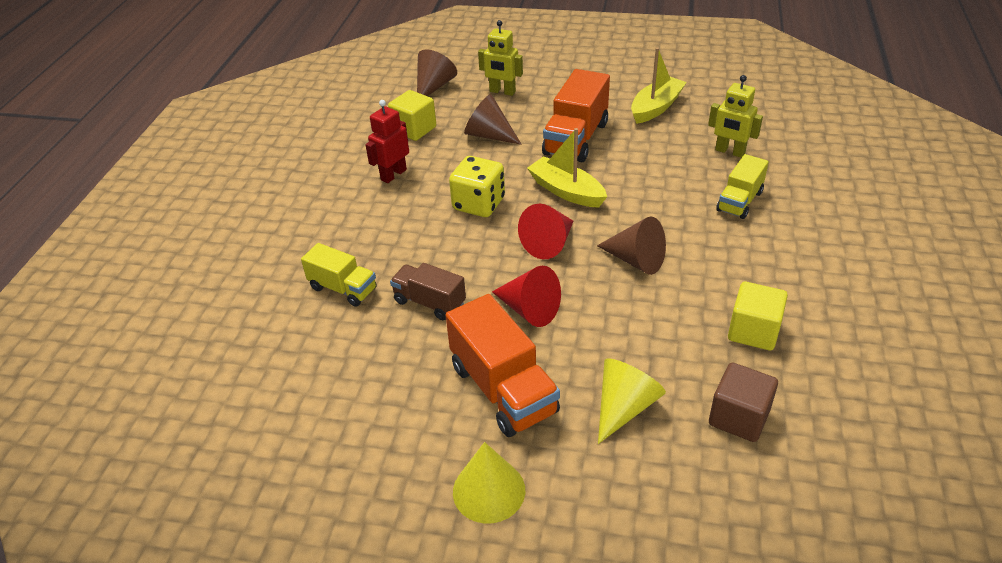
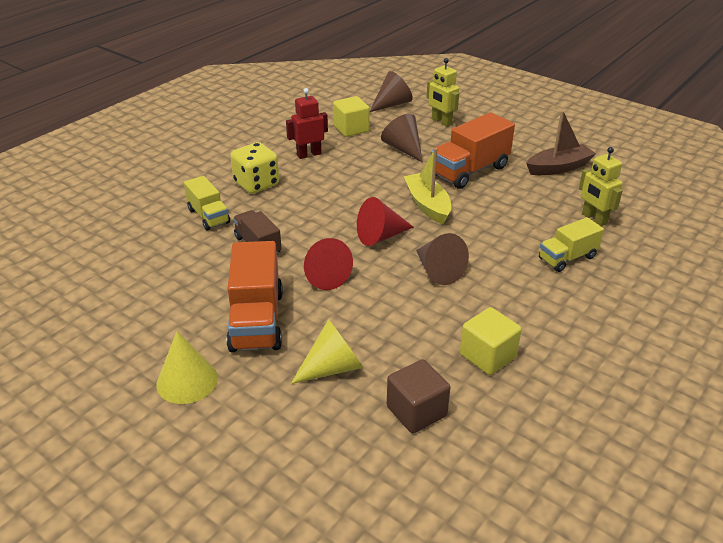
camera: 25 degrees right, 5 degrees down
(479, 204) = (352, 193): yellow dice -> yellow dice (256, 184)
(656, 107) = (558, 167): yellow boat -> brown boat

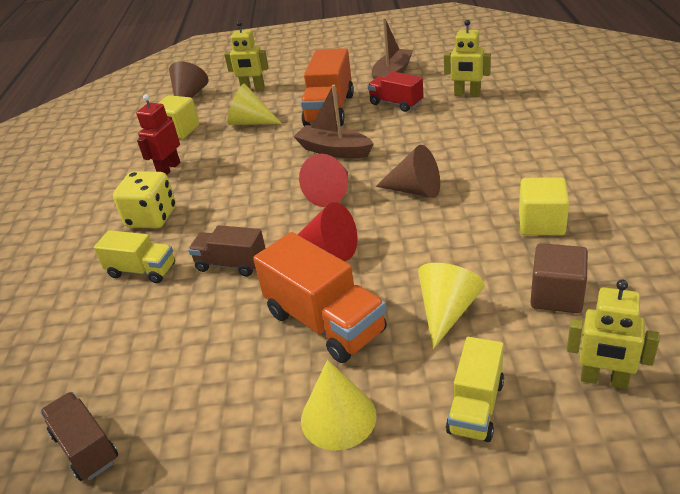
camera: 35 degrees left, 0 degrees up
(62, 301) = (85, 448): none -> brown truck
(359, 485) = (604, 380): none -> yellow robot
(403, 149) = (250, 122): brown cone -> yellow cone
(427, 205) = (334, 150): yellow boat -> brown boat
(526, 194) = (396, 103): none -> red truck
(567, 258) = (489, 128): yellow truck -> yellow truck (476, 407)

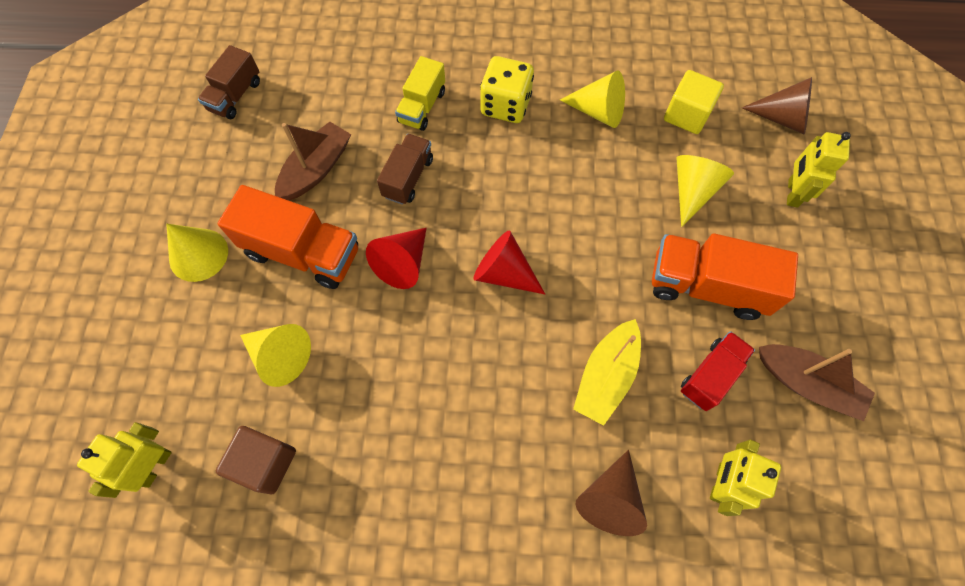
camera: 90 degrees right, 30 degrees up
(85, 448) = (235, 96): brown truck -> brown truck turned 150 degrees clockwise
(169, 169) = (598, 112): red robot -> yellow cone
(325, 322) = (302, 252): orange truck -> orange truck turned 120 degrees counterclockwise
(334, 150) = (597, 283): brown boat -> brown boat (316, 169)
(409, 139) = (606, 376): none -> yellow boat
(415, 190) = (485, 363): brown cone -> brown cone (610, 499)
(476, 407) = (169, 355): yellow truck -> none
(541, 223) = (381, 487): yellow cube -> none

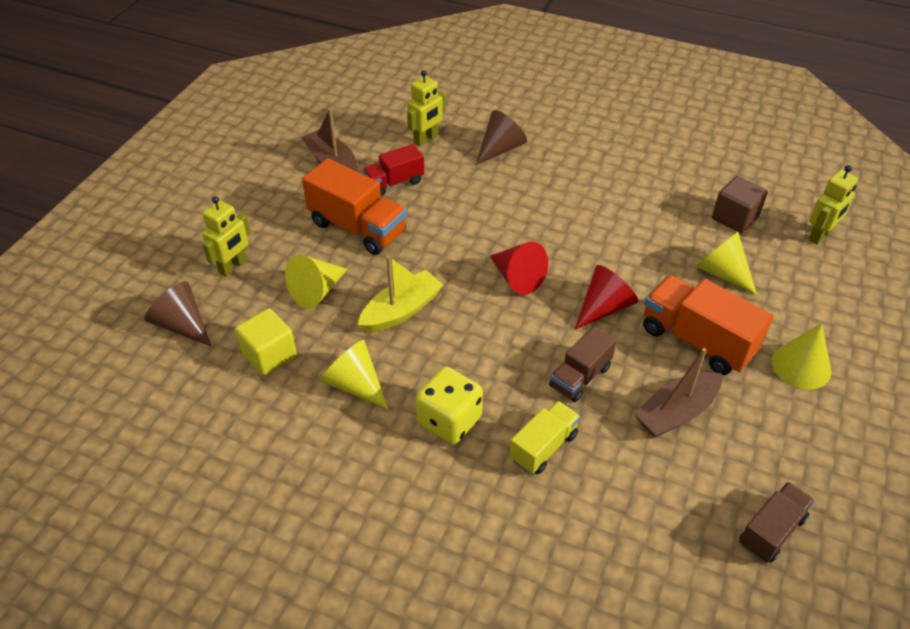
camera: 160 degrees left, 20 degrees down
(606, 376) = (469, 200): yellow boat -> yellow boat (401, 311)

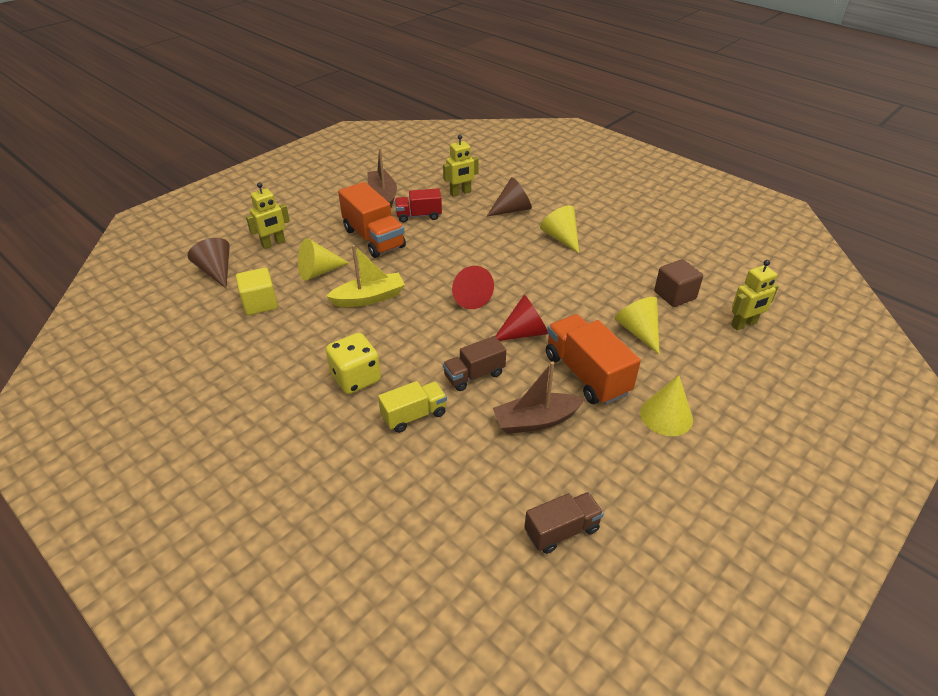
camera: 20 degrees right, 5 degrees down
(355, 384) = (305, 337): yellow cone -> yellow cone (561, 238)

